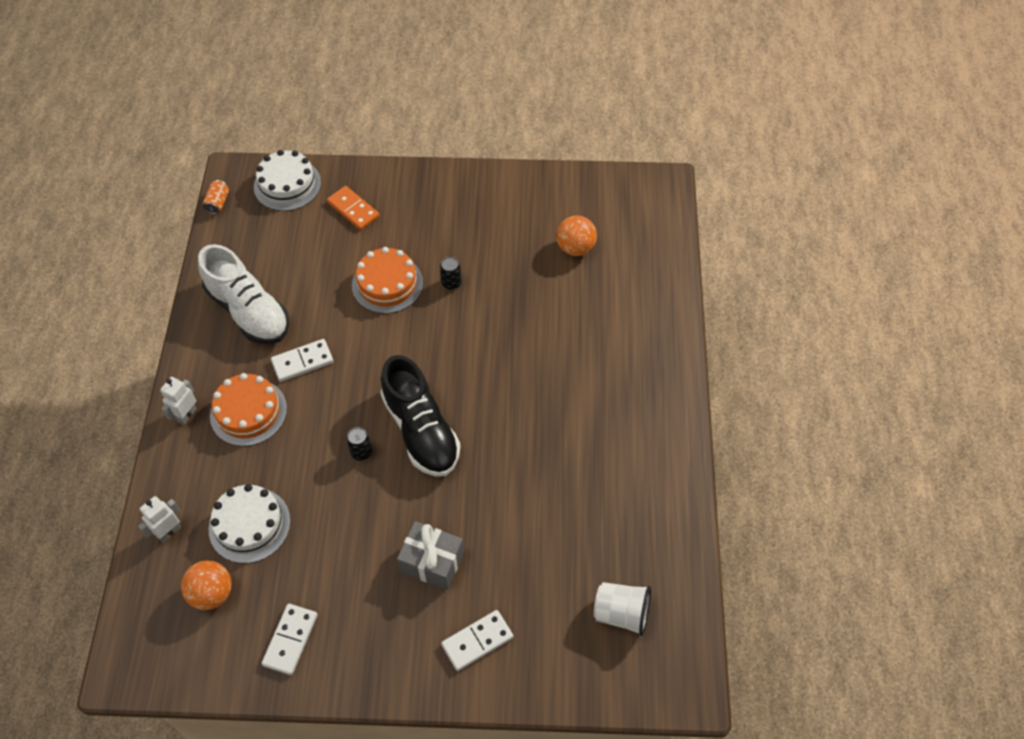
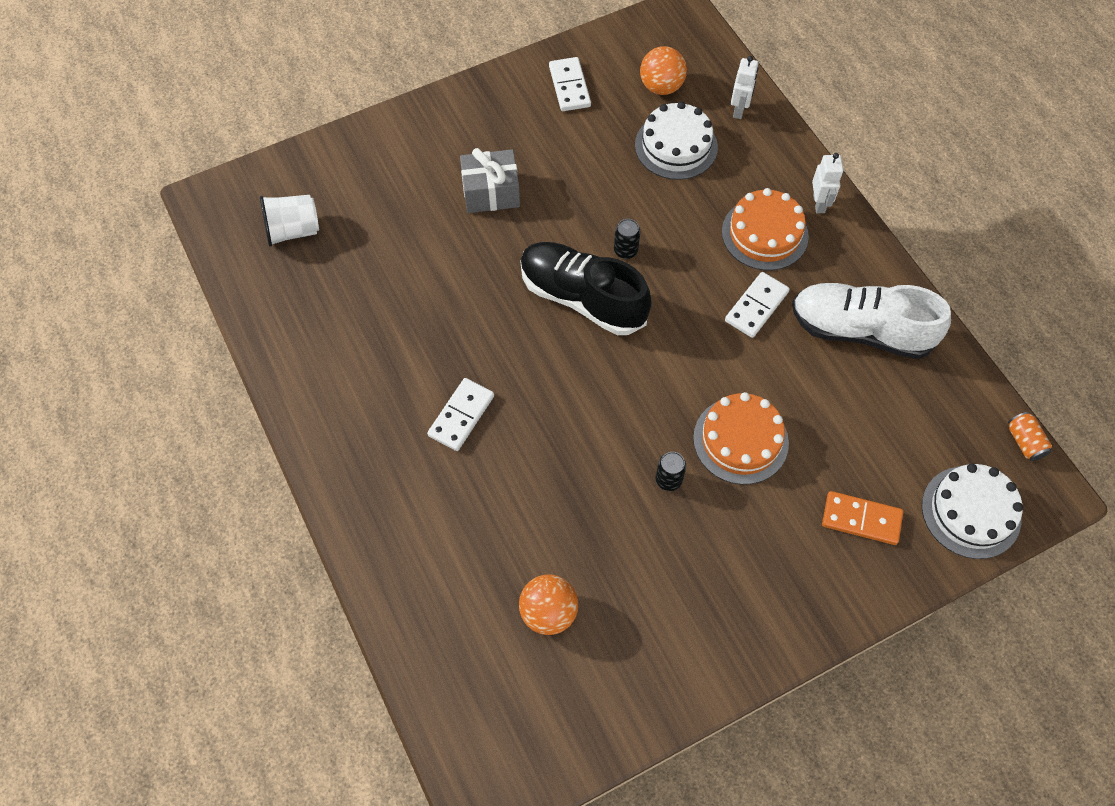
camera: 150 degrees right, 5 degrees up
(477, 641) = (411, 154): white domino -> white domino (461, 416)

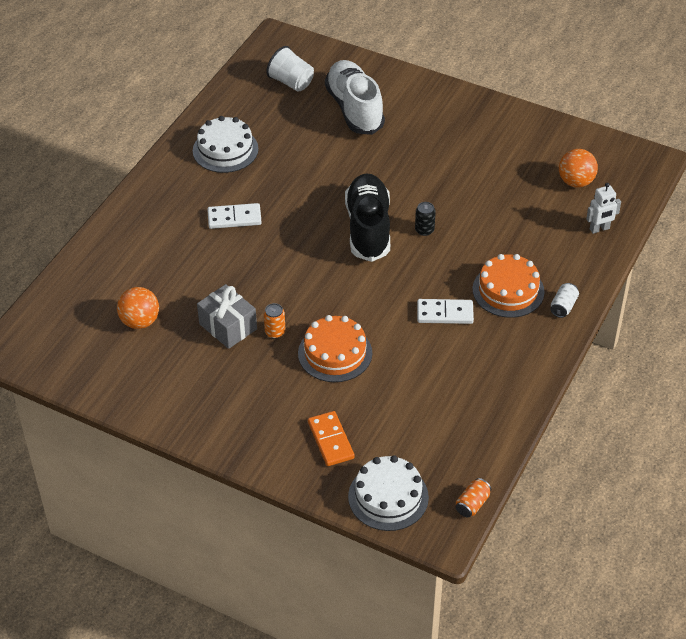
camera: 55 degrees right, 15 degrees down
(491, 192) = (405, 148): grey gift -> grey gift (228, 326)
(569, 86) = (526, 139): white domino -> none
(668, 480) = (275, 332): black can -> orange can
(676, 146) = (534, 213): white cake -> white cake (225, 150)
(819, 203) = (563, 306): white robot -> white can
(860, 330) = (478, 375): white shoe -> white shoe (354, 109)

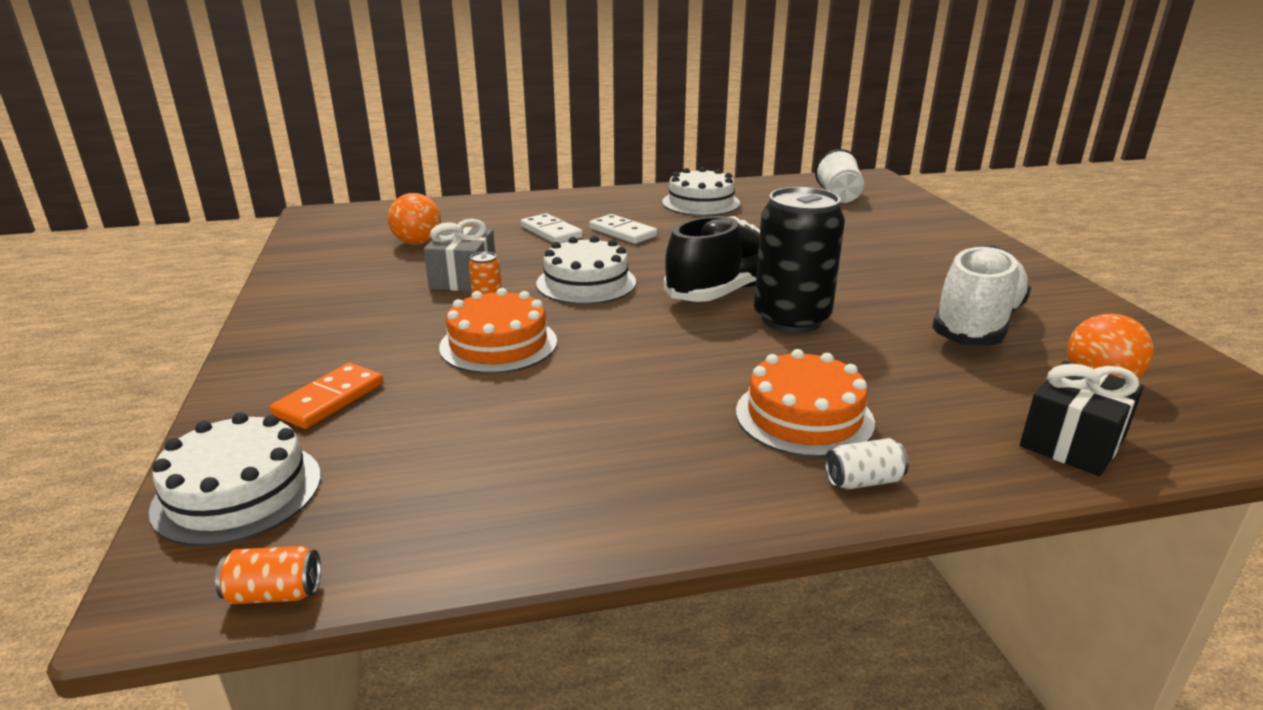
camera: 50 degrees right, 20 degrees down
(294, 278) = (586, 283): none -> white cake
(354, 109) = (873, 227): white shoe -> white shoe (977, 324)
(424, 230) = (791, 319): black can -> black can, size x2.48
(445, 313) = (678, 387): white domino -> white domino (551, 232)
(599, 229) = (1072, 441): white robot -> black gift

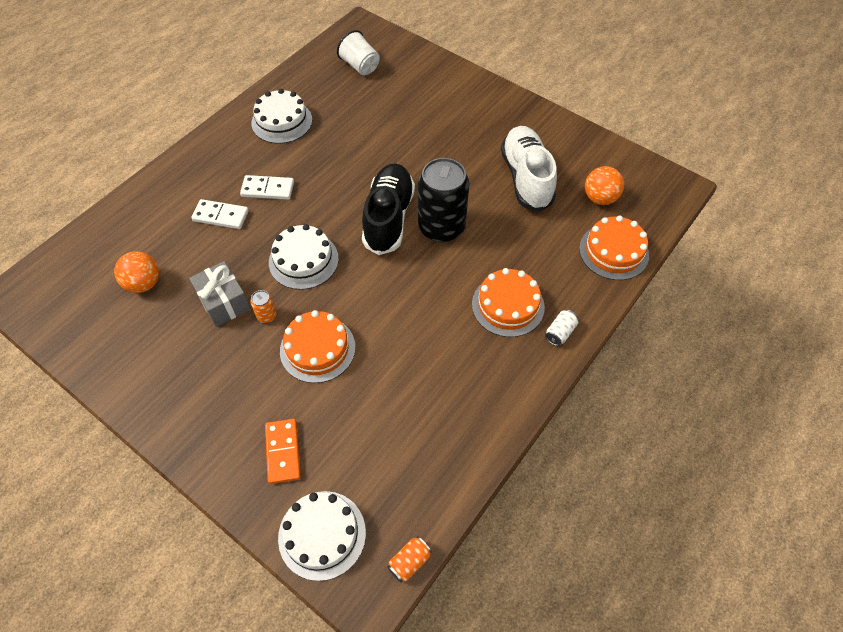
camera: 40 degrees left, 30 degrees up
(1072, 441) = (613, 251): black gift -> orange cake

